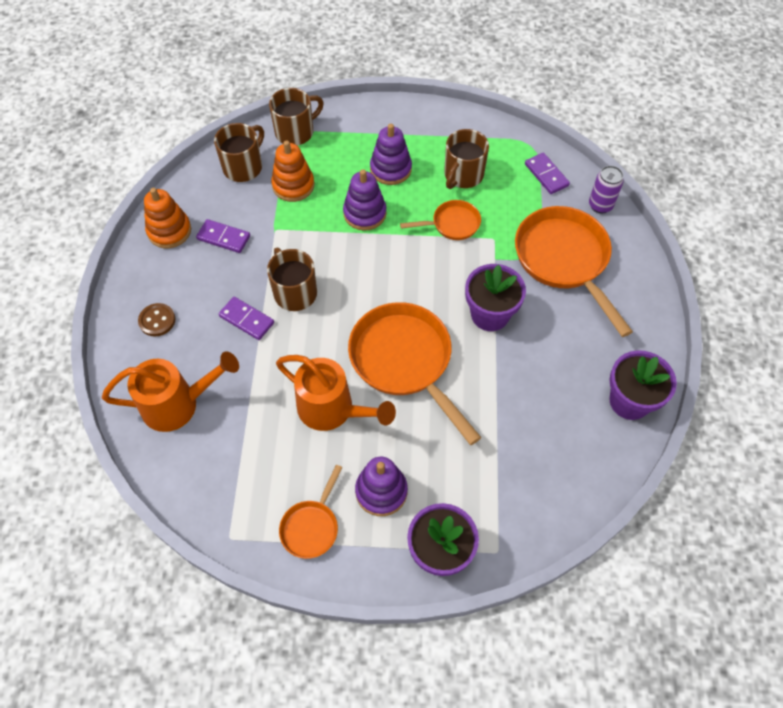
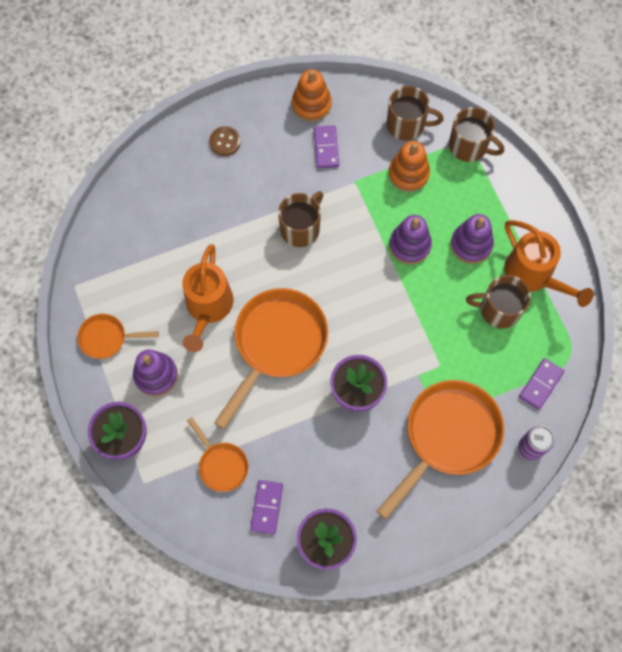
camera: 65 degrees right, 10 degrees up
(178, 404) = (162, 196): orange watering can -> orange watering can (533, 276)
(247, 319) = (257, 205): purple domino -> purple domino (267, 507)
(452, 224) = (437, 323): orange pan -> orange pan (221, 464)

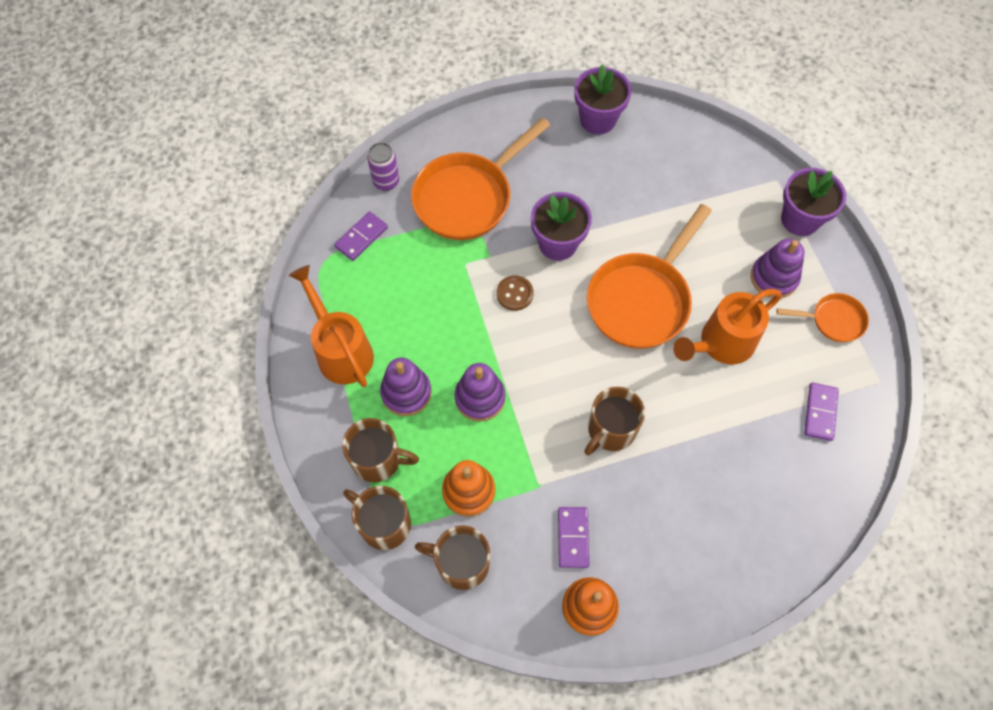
camera: 175 degrees left, 5 degrees down
(208, 308) = (721, 344): orange watering can -> orange watering can turned 135 degrees counterclockwise
(221, 464) = (699, 190): orange pan -> none
(225, 142) = (708, 558): brown button -> brown button (514, 294)
(267, 507) = (653, 151): purple domino -> purple domino (820, 412)
(498, 309) = (389, 316): brown mug -> brown mug (378, 459)

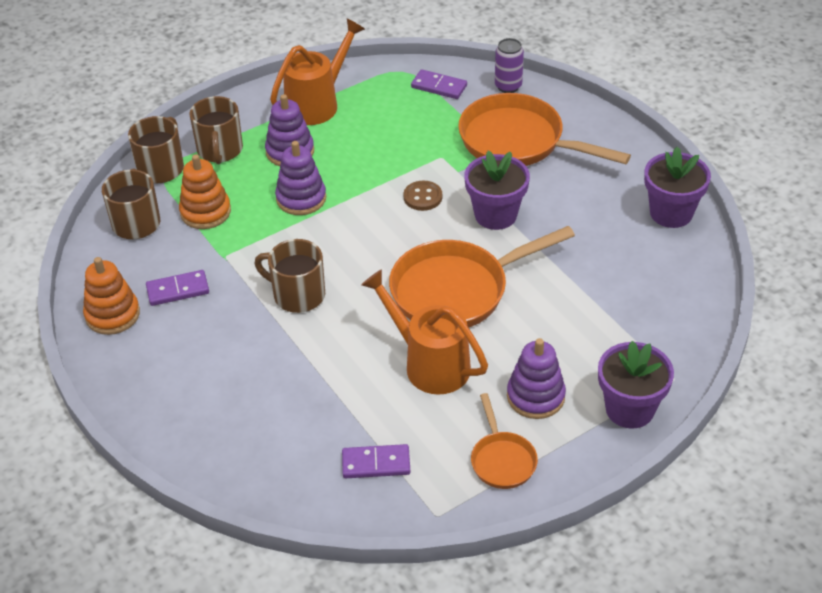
camera: 75 degrees right, 20 degrees down
(641, 299) = (457, 290): orange pan -> orange pan turned 45 degrees counterclockwise

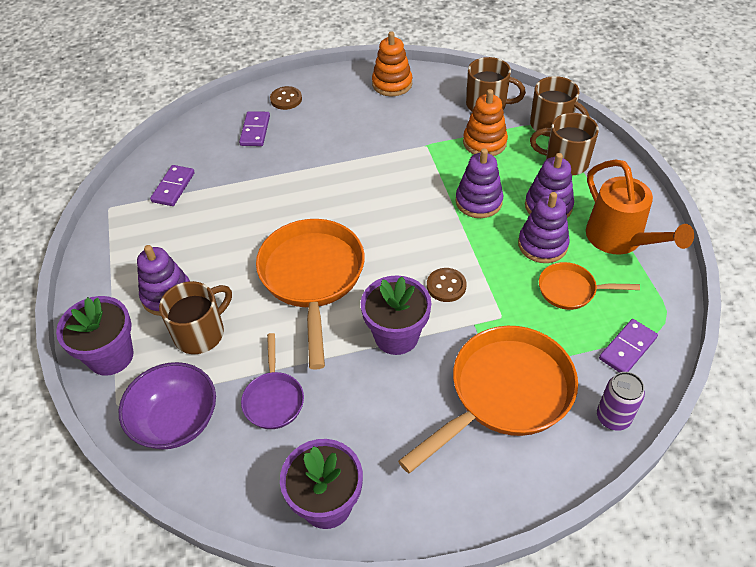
camera: 110 degrees right, 5 degrees up
(169, 412) = (286, 99): none -> brown button
(178, 290) = (400, 117): purple domino -> purple domino (255, 130)
(297, 295) = (361, 178): brown mug -> brown mug (201, 333)
(343, 147) = (542, 245): none -> purple stacking toy
(429, 363) = (243, 239): orange watering can -> none
(502, 460) = (125, 256): orange pan -> orange pan (571, 290)
(603, 273) = (273, 399): none -> purple pan
(663, 329) = (176, 420): none -> purple bowl

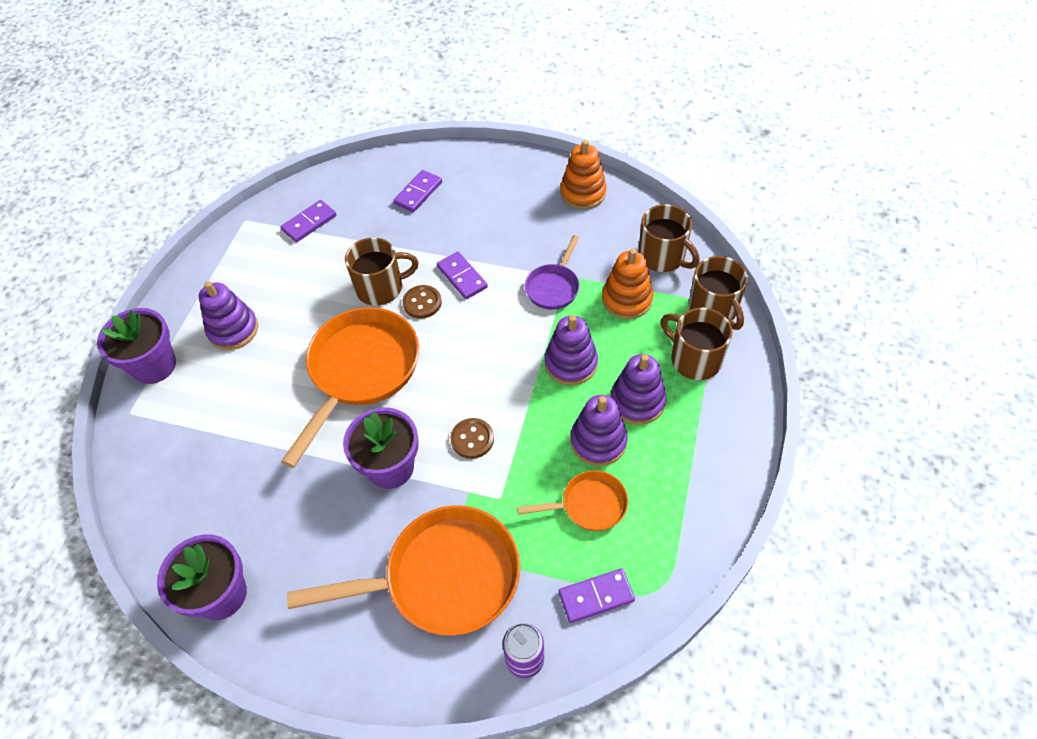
camera: 30 degrees right, 5 degrees up
(176, 420) = (162, 452): purple bowl -> none
(201, 333) = (234, 379): brown mug -> brown mug (381, 288)
(273, 399) = (248, 473): purple pan -> purple pan (554, 287)
(286, 99) = (469, 170): brown button -> brown button (422, 303)
(342, 176) = (462, 277): none -> purple domino
(571, 290) = (589, 505): orange pan -> orange pan turned 135 degrees clockwise
(620, 240) = (683, 475): orange watering can -> none

